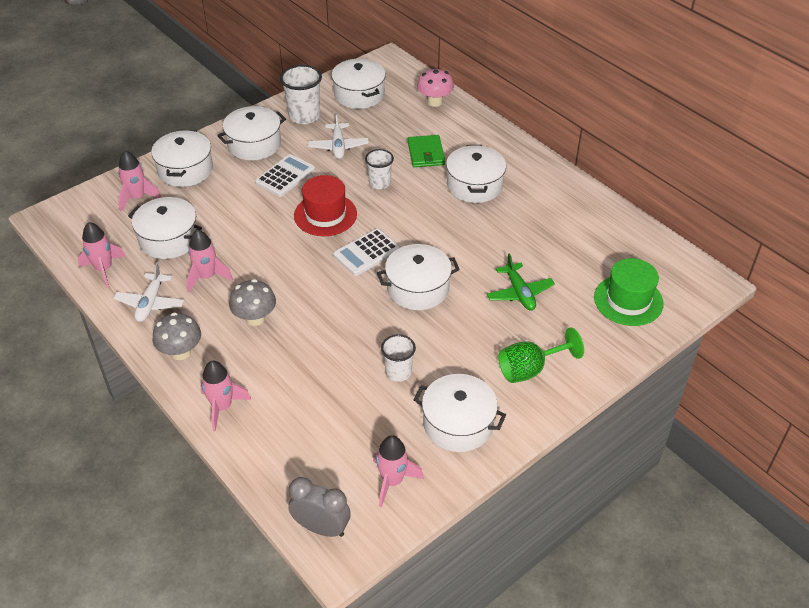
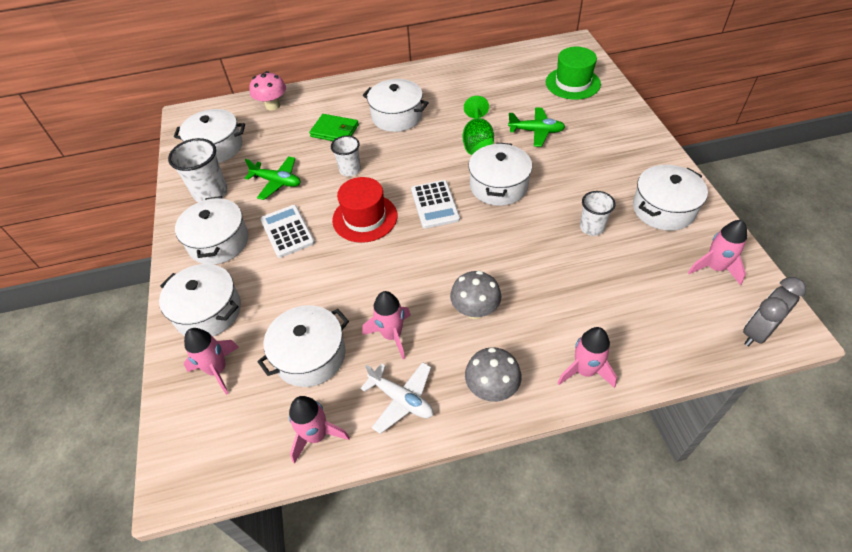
camera: 60 degrees left, 5 degrees up
(338, 146) = (277, 182): white plane -> green plane
(530, 369) = (620, 152): green goblet -> green goblet (477, 142)

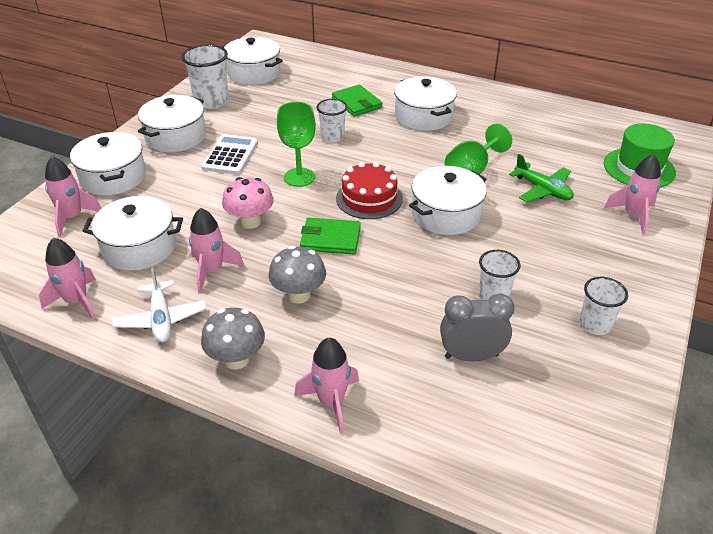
camera: 35 degrees right, 10 degrees down
(273, 106) = (331, 63): pink mushroom -> pink mushroom (250, 222)
(277, 182) = (266, 118): green plane -> none
(365, 218) = (299, 177): red hat -> green goblet
(435, 204) = (369, 198): white calculator -> red cake
(445, 253) = (330, 239): none -> green wallet
(663, 209) = (595, 324): white pot -> white cup
(714, 268) = (583, 408): pink rocket -> pink rocket (633, 215)
(757, 332) = (553, 494): grey clock -> grey clock (471, 356)

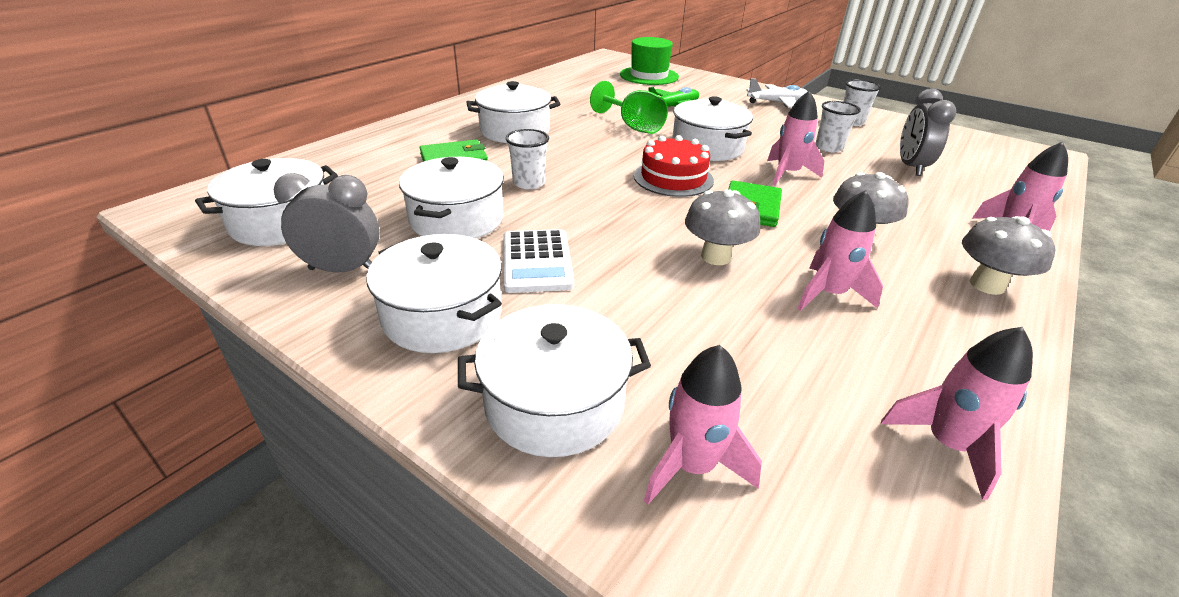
camera: 80 degrees left, 5 degrees down
(139, 247) = (783, 365): white pot -> white pot (457, 219)
(161, 319) = (945, 344): white plane -> white plane (777, 102)
(211, 101) = (343, 270): white cup -> grey clock
(230, 155) = (537, 261): white calculator -> white calculator turned 120 degrees counterclockwise
(250, 222) = (715, 257): pink mushroom -> grey mushroom
(299, 177) = (617, 213): green goblet -> none
(633, 215) = (714, 89): pink rocket -> pink rocket (787, 174)

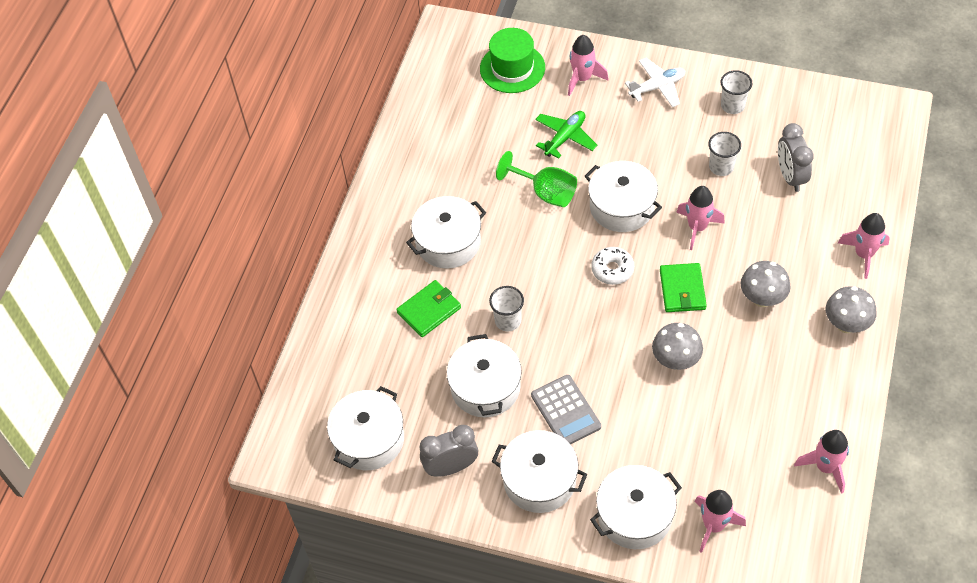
camera: 15 degrees left, 20 degrees up
(537, 261) = (565, 411): white calculator -> grey calculator
(673, 178) = (612, 269): red cake -> white donut
(828, 294) = (753, 372): pink rocket -> pink rocket (582, 79)

